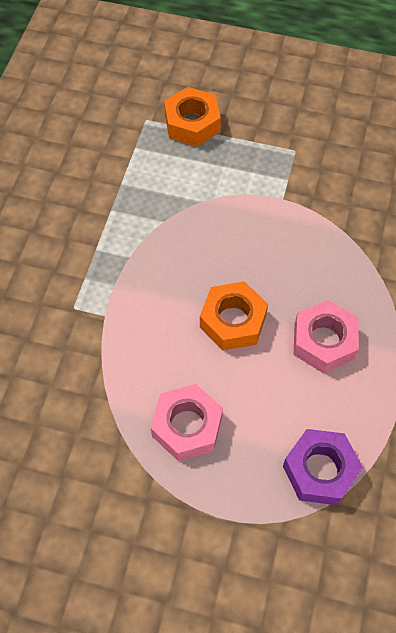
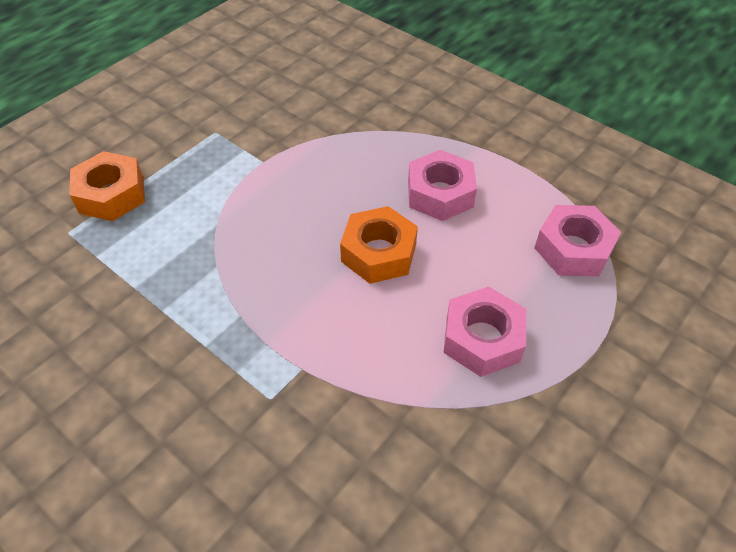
camera: 65 degrees left, 10 degrees down
(320, 470) = (573, 249): purple nut -> pink nut

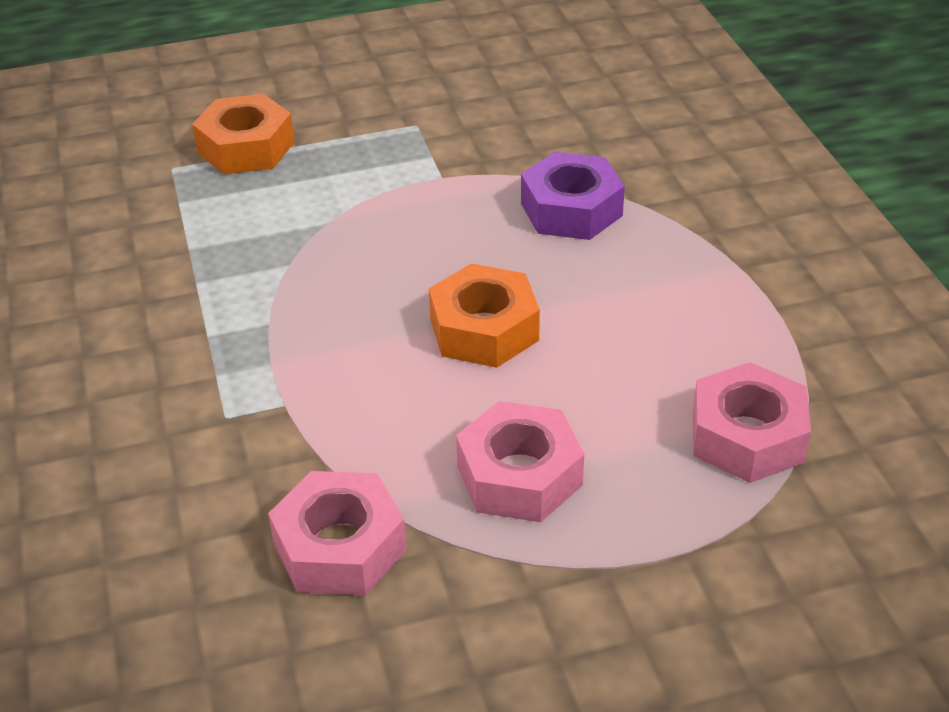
camera: 35 degrees right, 10 degrees down
(360, 150) = (571, 209): none -> purple nut
(440, 193) = (627, 298): pink nut -> pink nut (340, 547)

